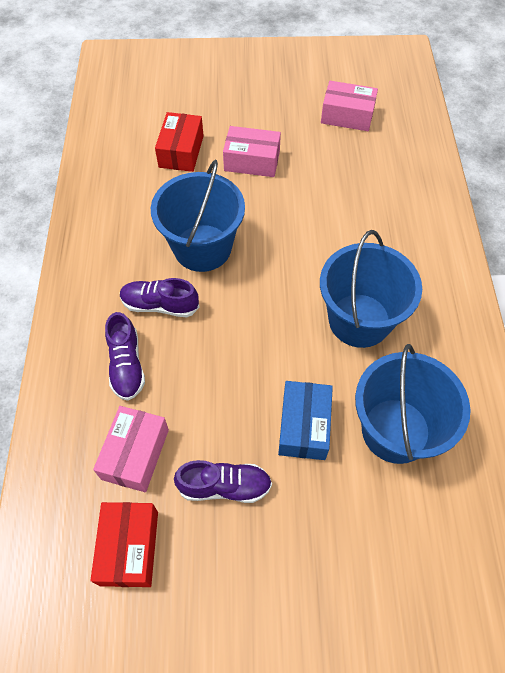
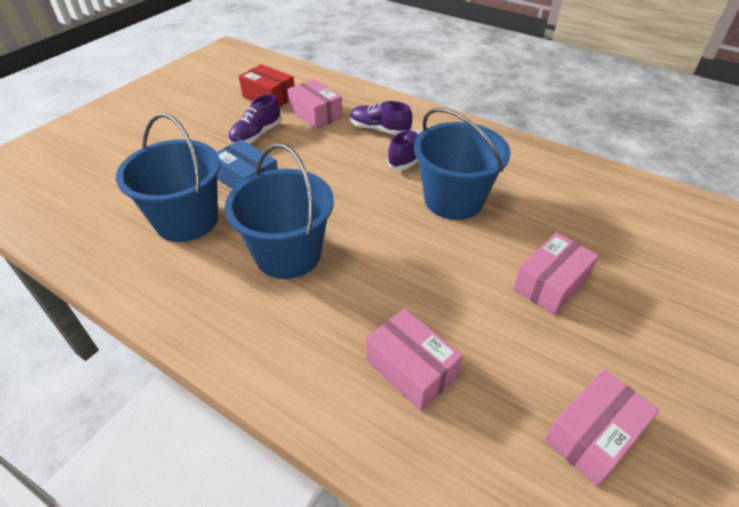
camera: 125 degrees right, 15 degrees down
(181, 151) = (597, 237): red box -> none
(381, 198) = (411, 368): none -> pink box

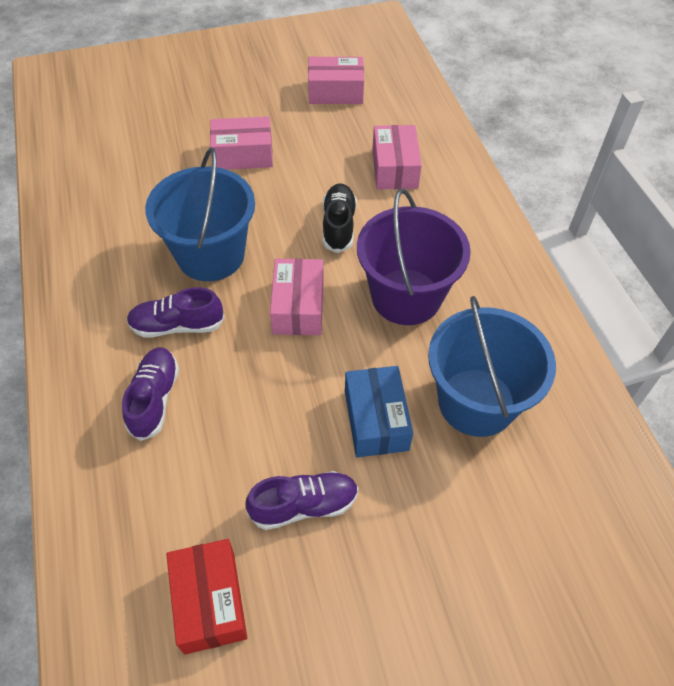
camera: 140 degrees left, 10 degrees up
(288, 254) = (406, 297): blue bucket -> purple bucket
(316, 114) = (190, 495): pink box -> pink box (298, 307)
(379, 130) = (154, 399): purple shoe -> purple shoe turned 150 degrees counterclockwise
(395, 274) = (338, 226): none -> black shoe

